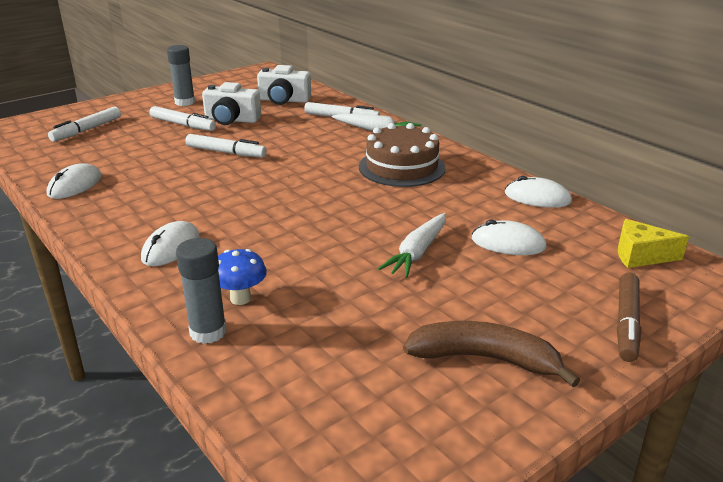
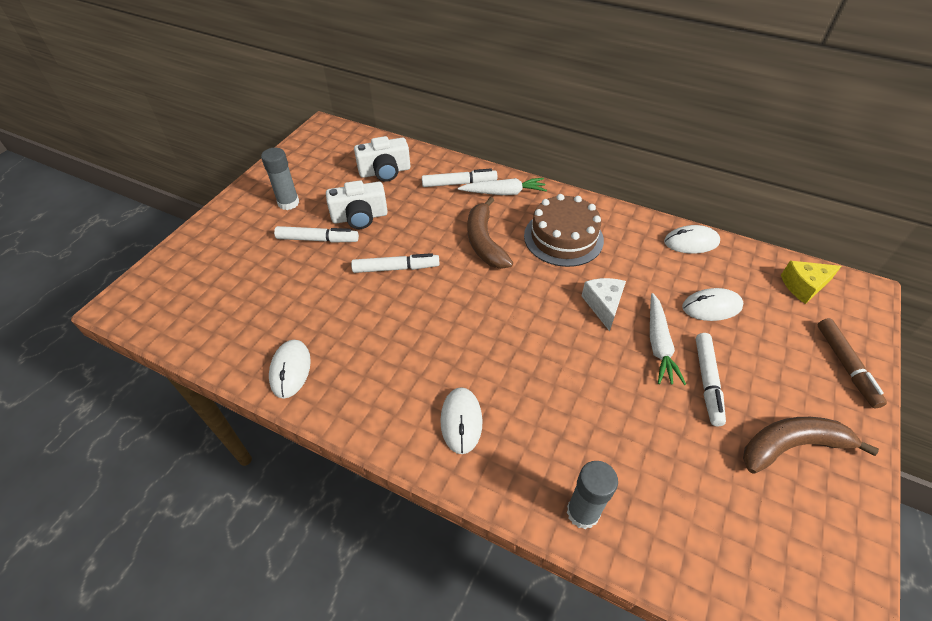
camera: 25 degrees left, 20 degrees up
(87, 130) = (223, 279): white marker -> white marker (707, 381)
(240, 298) = (573, 460): blue mushroom -> none
(322, 154) = (484, 241): none -> brown banana
(390, 215) = (603, 305): none -> white cheese

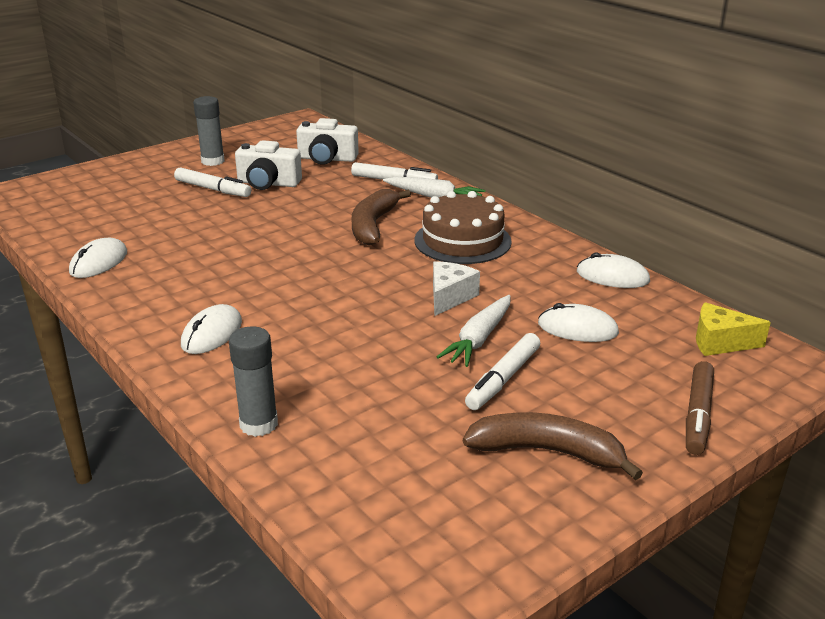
camera: 25 degrees right, 20 degrees down
(395, 268) = (264, 223): white marker -> none

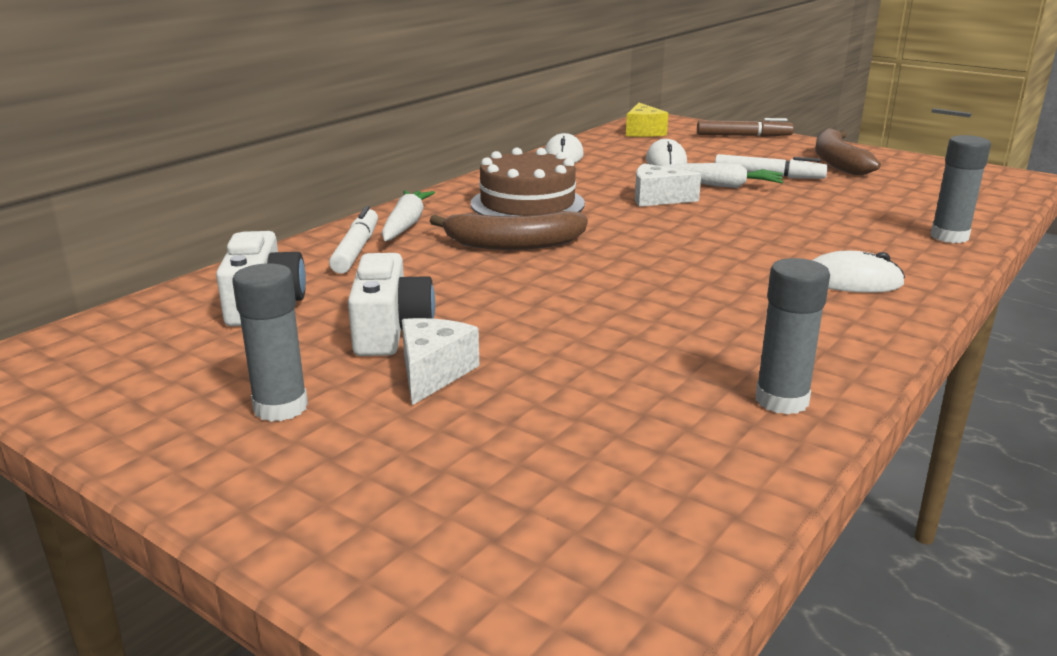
camera: 105 degrees left, 5 degrees down
(99, 262) = (781, 400): white mouse -> grey glue stick
(212, 189) = (433, 373): white marker -> white cheese

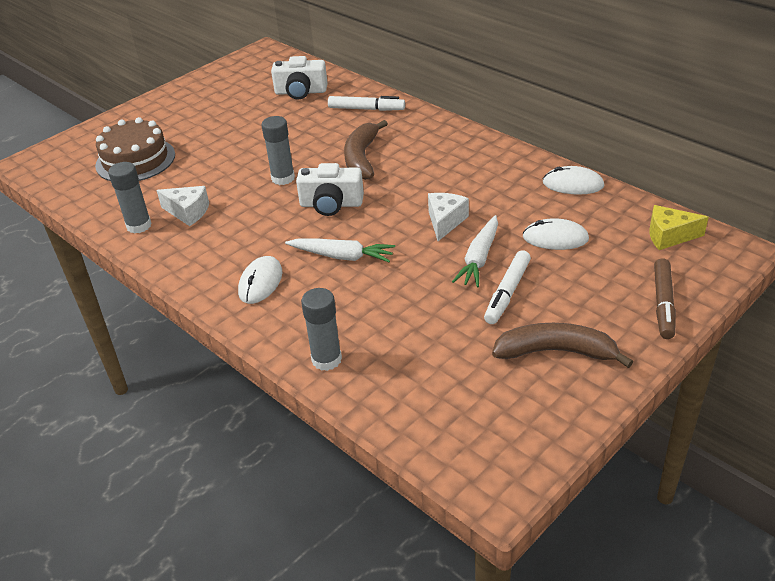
camera: 100 degrees right, 15 degrees up
(280, 407) = (200, 107): grey glue stick -> grey glue stick (283, 178)
(390, 331) = (257, 125): white camera -> white camera (331, 204)
(406, 225) = (405, 121): white carrot -> white carrot (342, 256)
(433, 373) = (210, 137): white cheese -> white cheese (188, 212)
(527, 203) = (441, 164): brown cake -> brown cake (135, 160)

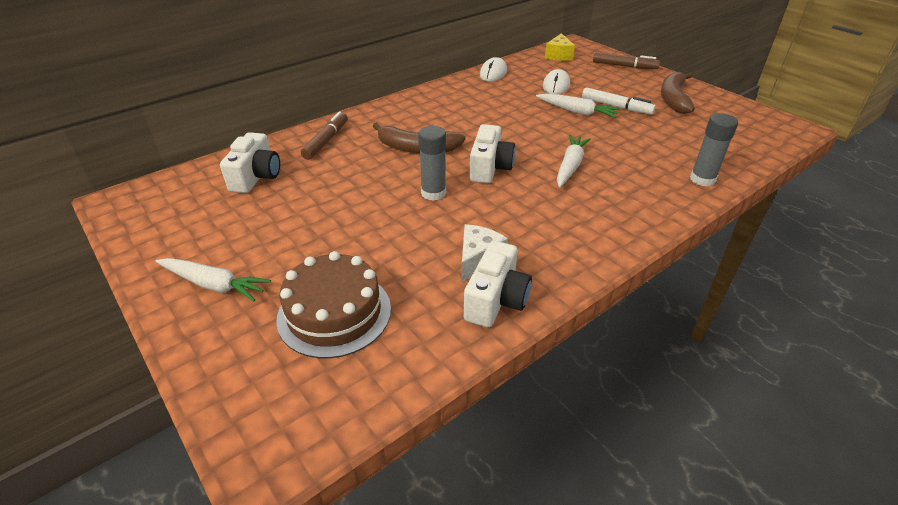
camera: 85 degrees left, 0 degrees up
(139, 226) = (496, 300): grey glue stick -> white camera
(169, 111) = (214, 285): none -> white carrot
(260, 282) = (606, 209): white mouse -> none
(366, 109) = (326, 141): white marker -> brown marker
(445, 222) = (528, 119): white cheese -> none

